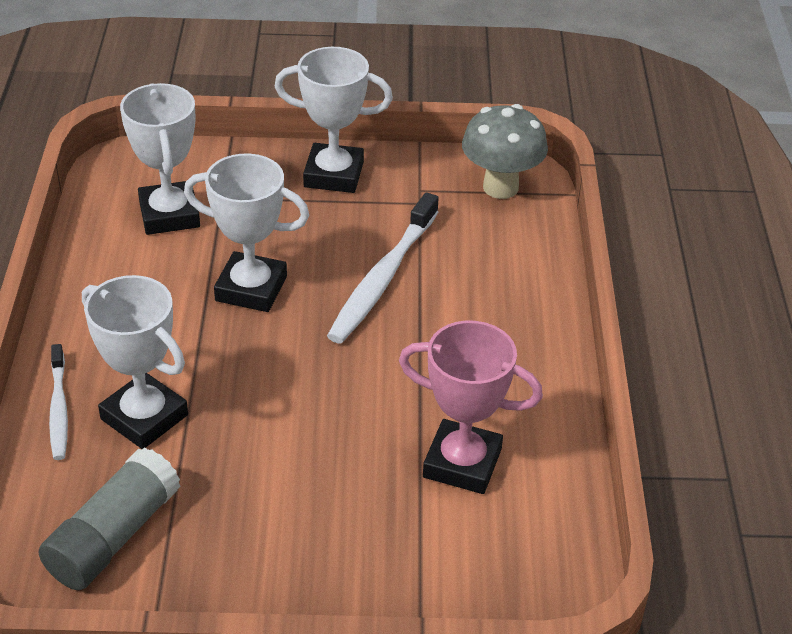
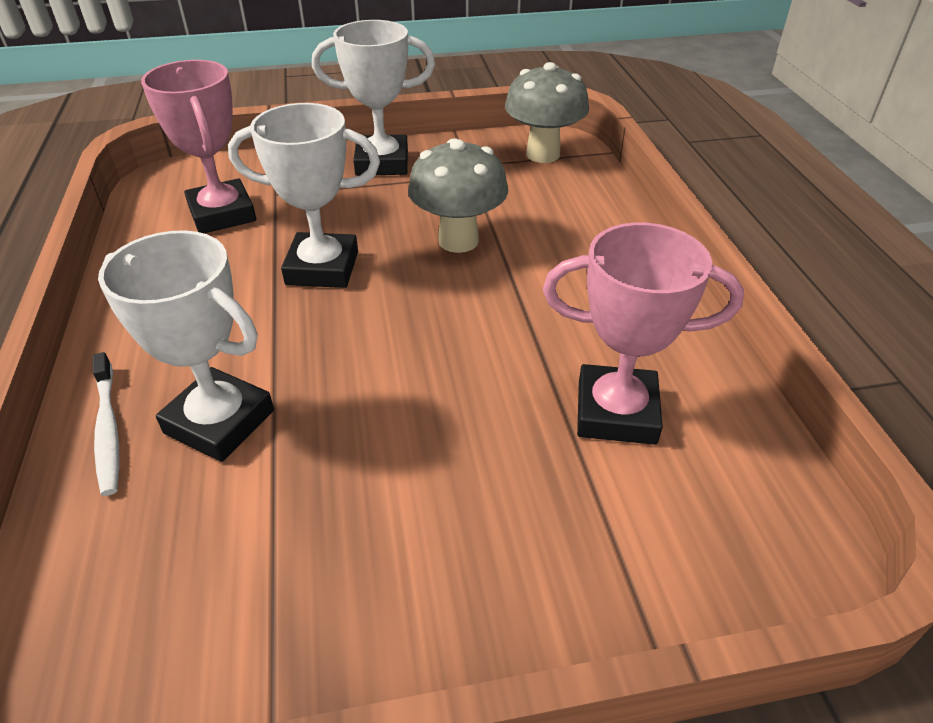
camera: 10 degrees left, 0 degrees up
(113, 536) = (194, 591): grey glue stick -> none
(169, 214) = (222, 214): white trophy -> pink trophy
(382, 278) = (458, 241): white toothbrush -> grey mushroom

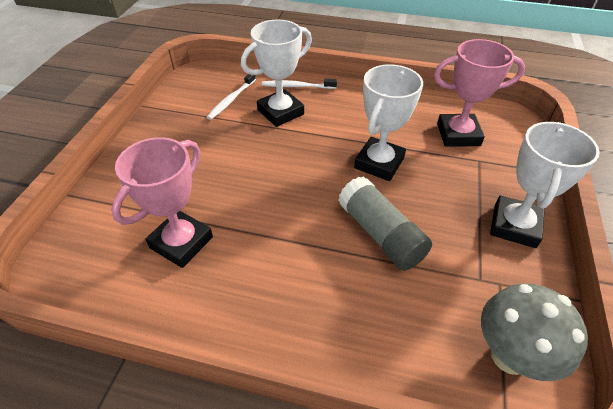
camera: 115 degrees right, 5 degrees up
(191, 530) = (231, 100): none -> white toothbrush
(458, 241) = (380, 234): grey mushroom -> grey glue stick

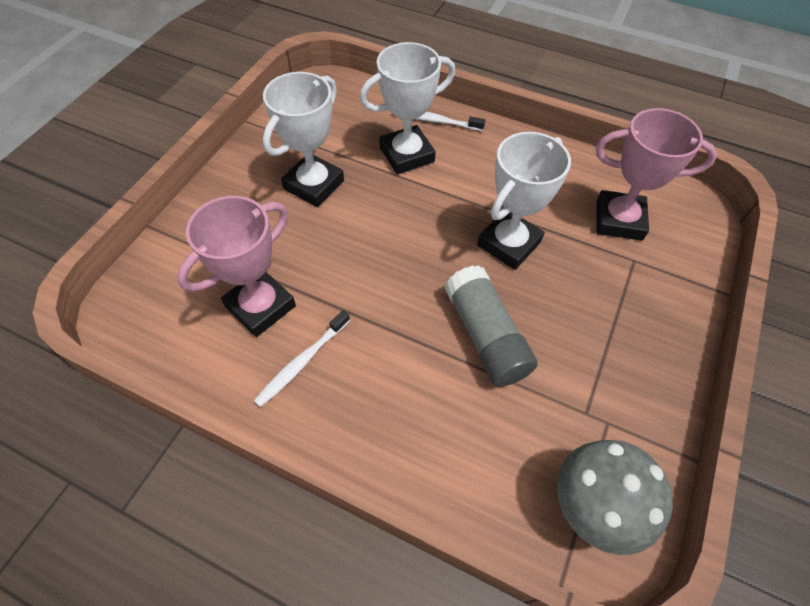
camera: 10 degrees right, 10 degrees up
(231, 100) = (351, 128): white toothbrush -> white toothbrush (302, 362)
(514, 226) = (650, 354): white trophy -> white trophy (314, 185)

